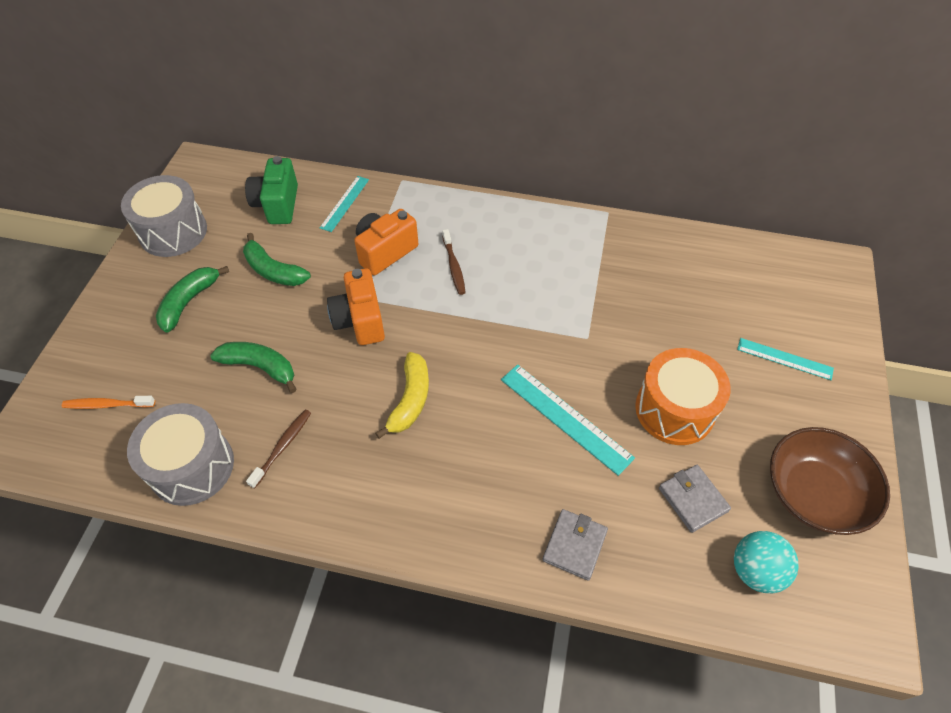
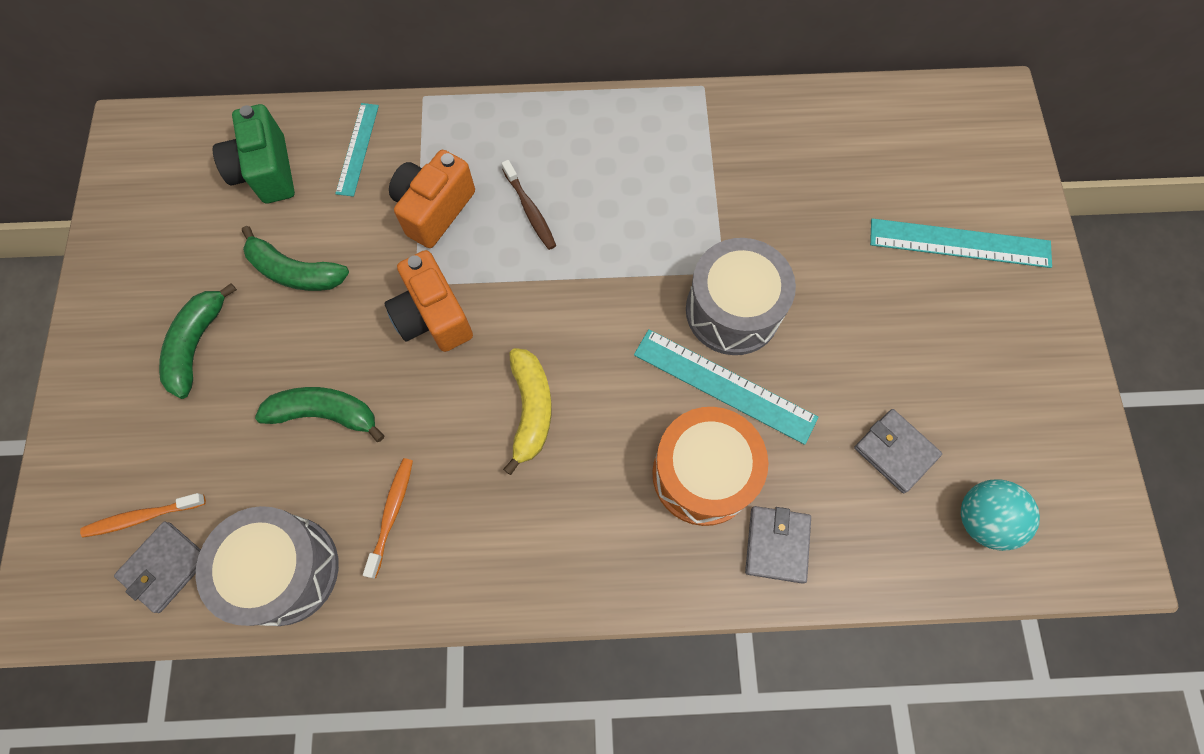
camera: 15 degrees left, 15 degrees up
(109, 442) = (165, 567): none -> grey wallet
(173, 232) = (136, 245): grey drum -> grey drum (732, 311)
(282, 447) = (391, 514): brown toothbrush -> orange toothbrush
(674, 409) = (849, 342): orange drum -> orange drum (703, 474)
(784, 359) = (959, 243): turquoise ruler -> turquoise ruler, size x1.57
(814, 493) = (1026, 408): brown bowl -> none

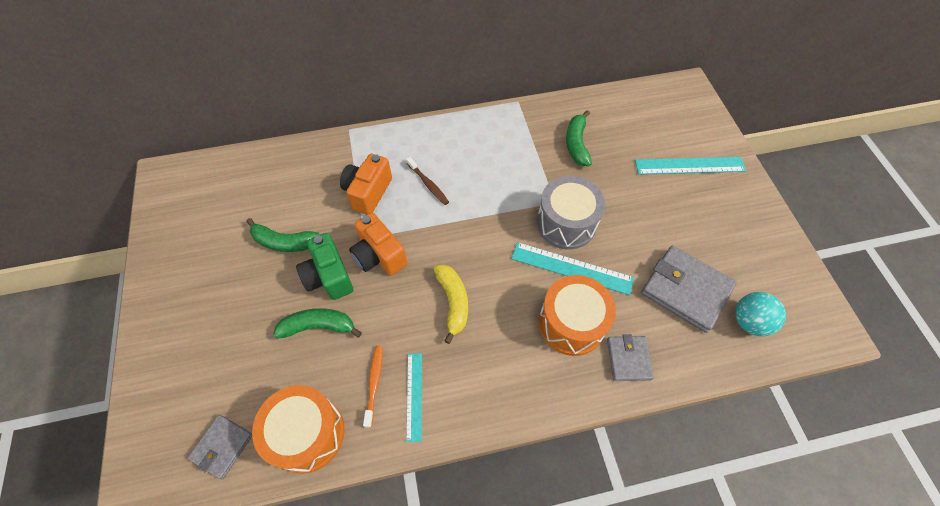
camera: 10 degrees left, 10 degrees down
(143, 517) = (202, 415): orange toothbrush -> none
(197, 344) = (225, 297): green banana -> green banana (576, 144)
(266, 171) = (256, 185): green camera -> green camera (329, 277)
(285, 570) = (307, 433): grey drum -> orange drum
(357, 149) = (313, 164): turquoise ruler -> turquoise ruler (414, 395)
(895, 451) = (685, 290): grey wallet -> grey wallet, size x1.75

